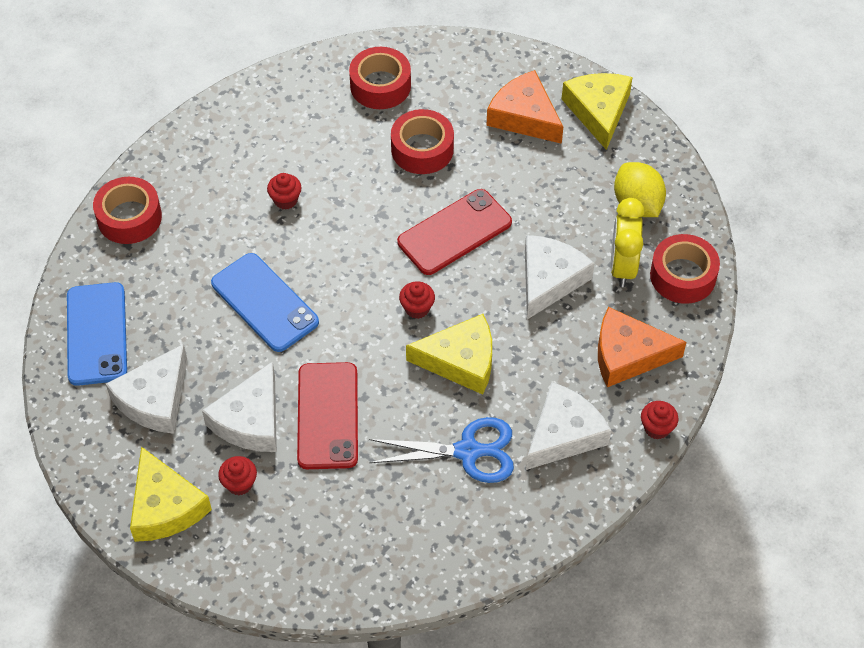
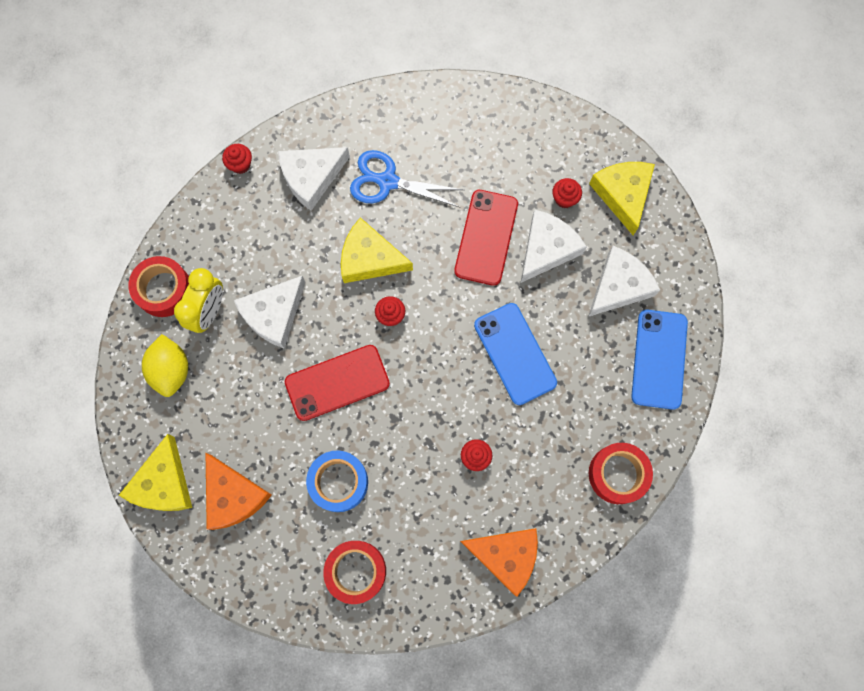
camera: 165 degrees left, 20 degrees up
(422, 149) = (338, 482): red tape -> blue tape
(628, 355) = (237, 230): orange cheese -> orange cheese (505, 555)

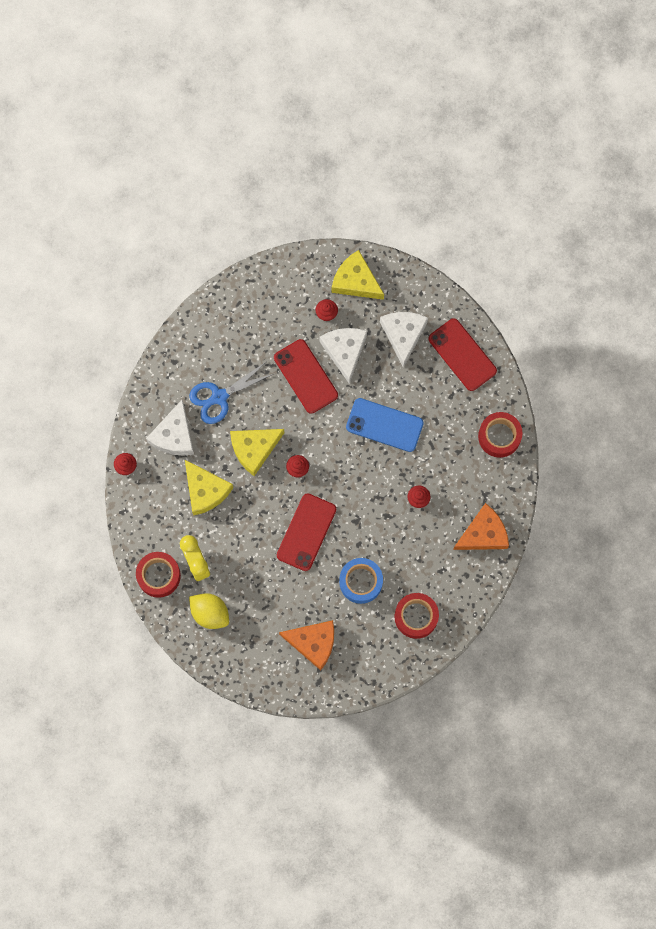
camera: 45 degrees left, 0 degrees up
(163, 483) = (269, 673): yellow cheese -> yellow cheese (205, 490)
(274, 314) = (234, 530): white cheese -> none
(659, 359) = (462, 354): blue phone -> red phone

